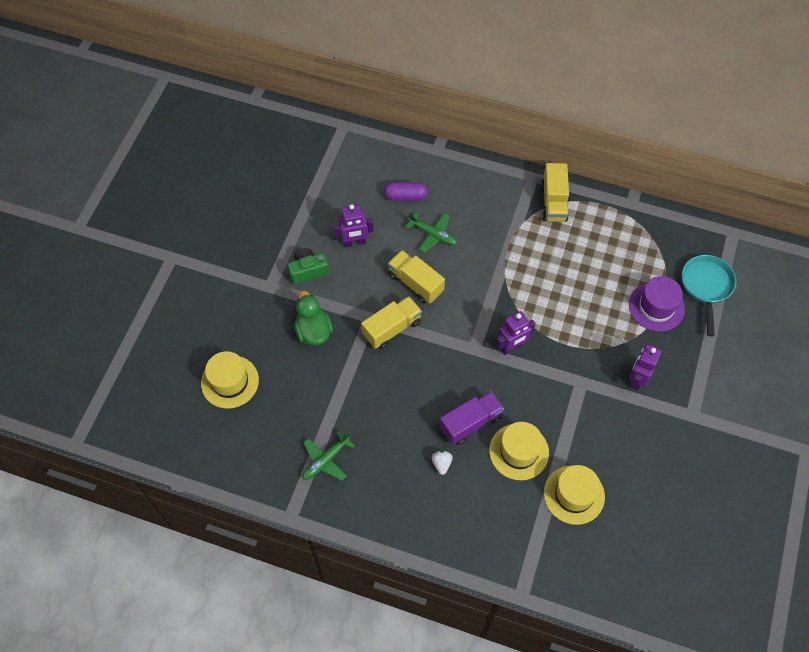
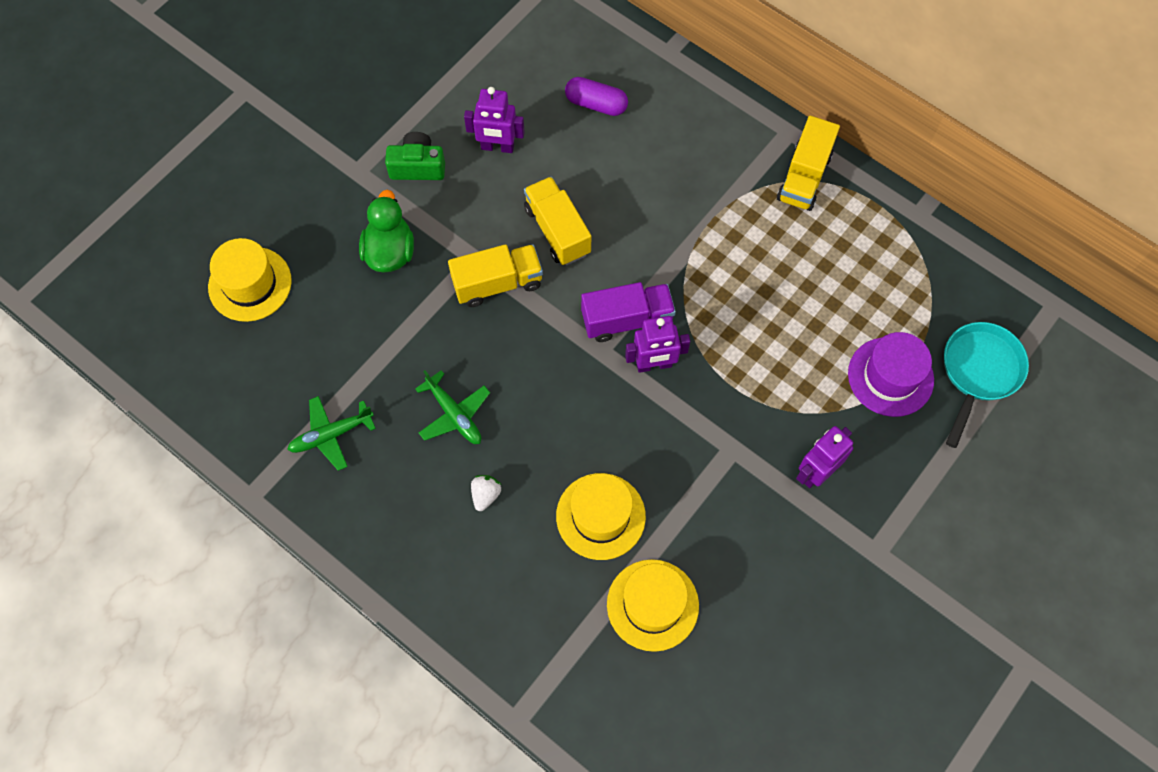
camera: 20 degrees right, 5 degrees up
(433, 234) = (611, 170): green plane -> green plane (454, 414)
(470, 423) = (550, 452): purple truck -> purple truck (627, 320)

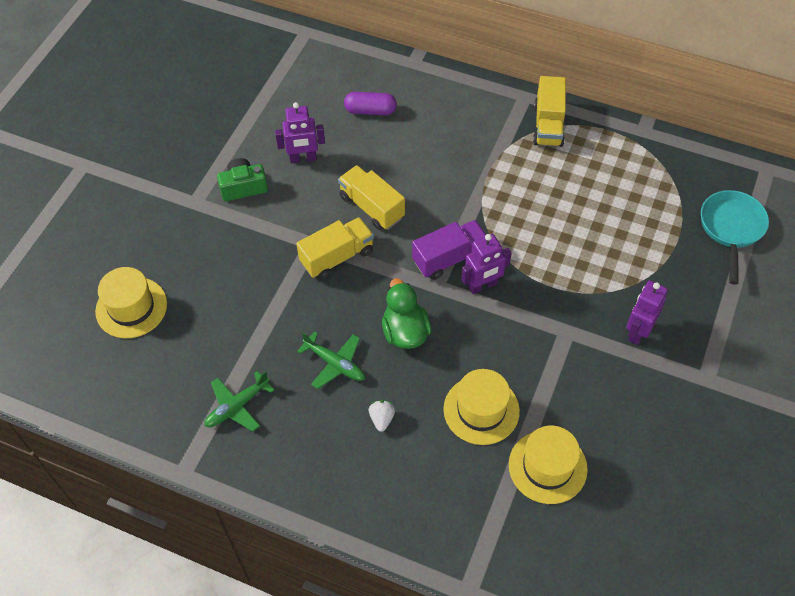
camera: 15 degrees left, 10 degrees down
(390, 252) = (241, 255): green duck -> green duck (405, 332)
(890, 377) = (667, 248): purple hat -> none

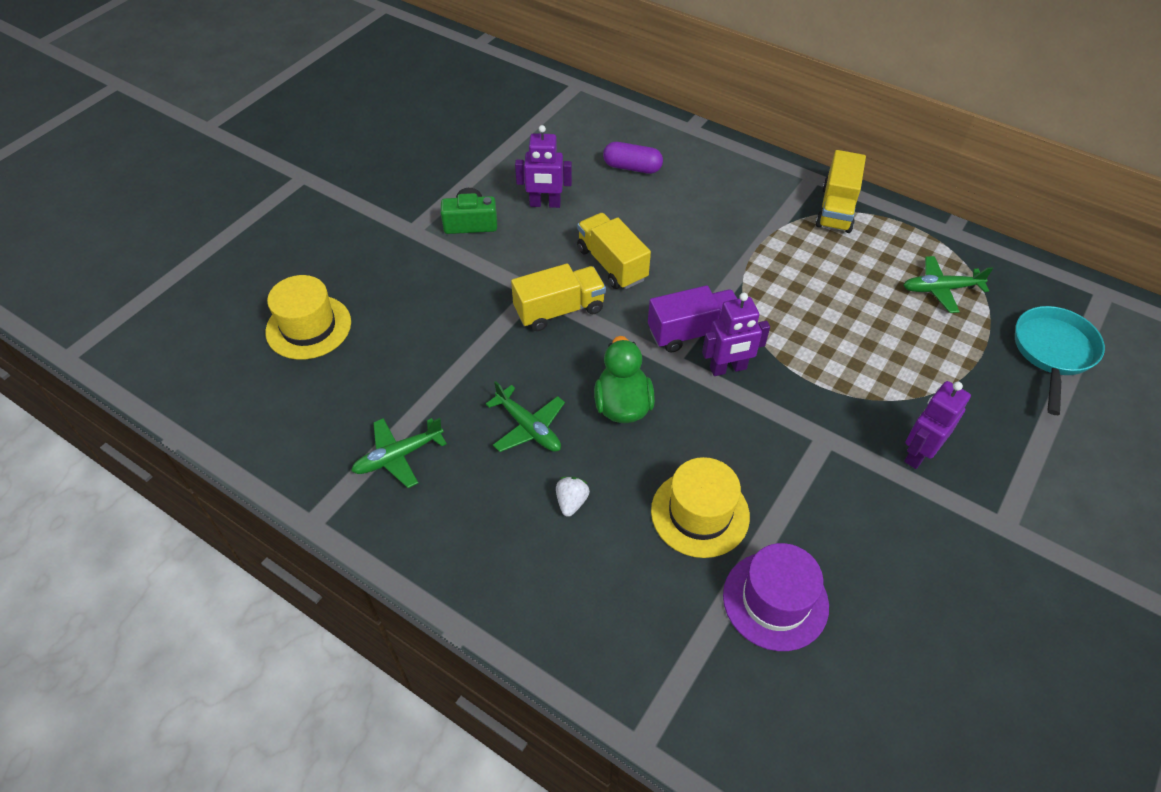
camera: 10 degrees right, 5 degrees down
(547, 467) = (775, 600): yellow hat -> purple hat
(640, 186) = (941, 289): none -> green plane

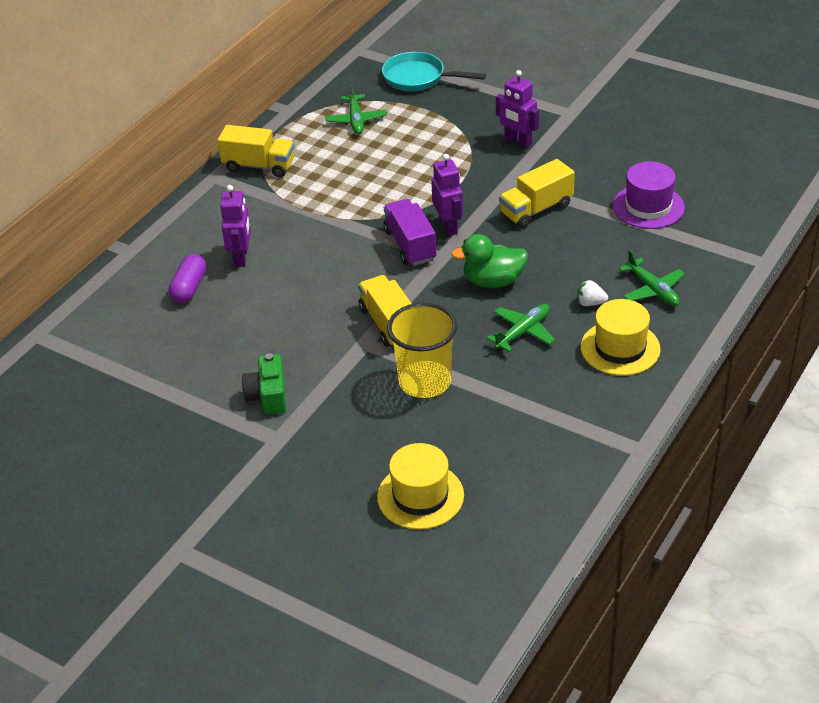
camera: 90 degrees left, 10 degrees down
(398, 456) = (565, 406): green plane -> green plane (652, 290)
(465, 336) = (425, 381): none -> yellow cup
(545, 204) = (241, 345): purple robot -> purple robot (241, 257)
(612, 264) = (328, 295): yellow truck -> yellow truck (536, 209)
(700, 513) = (587, 239): yellow hat -> yellow hat (620, 348)

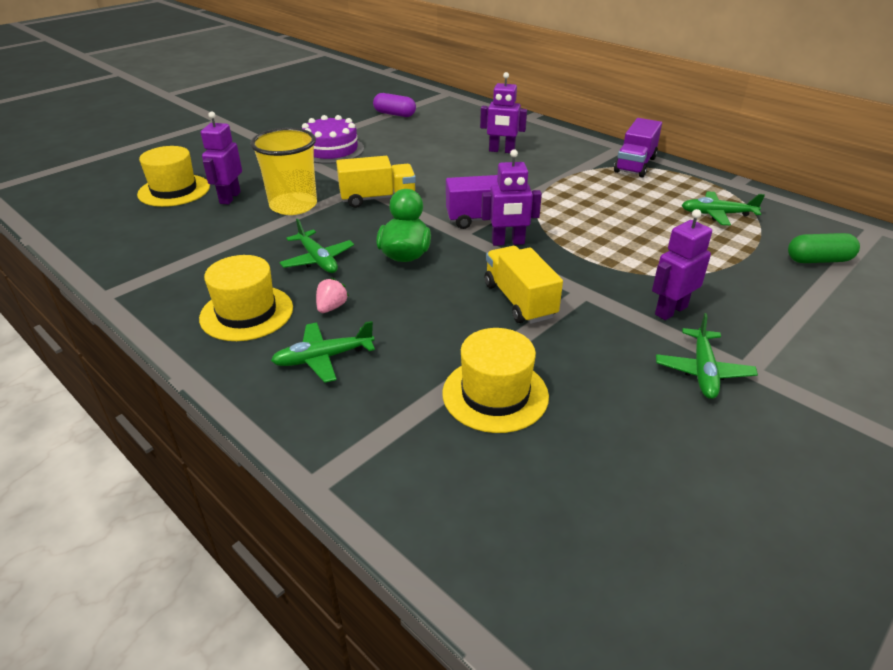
camera: 100 degrees right, 5 degrees down
(189, 288) = (472, 133): purple capsule -> purple capsule (394, 114)
(259, 166) = (635, 165): yellow truck -> purple truck
(268, 396) = (331, 150): green camera -> purple cake
(418, 78) = (818, 260): turquoise pan -> green capsule
(423, 439) = (229, 198): none -> purple robot
(581, 129) = (703, 371): none -> green plane
(590, 303) = (331, 307): white strawberry -> pink strawberry
(648, 206) = (495, 394): purple hat -> yellow hat

